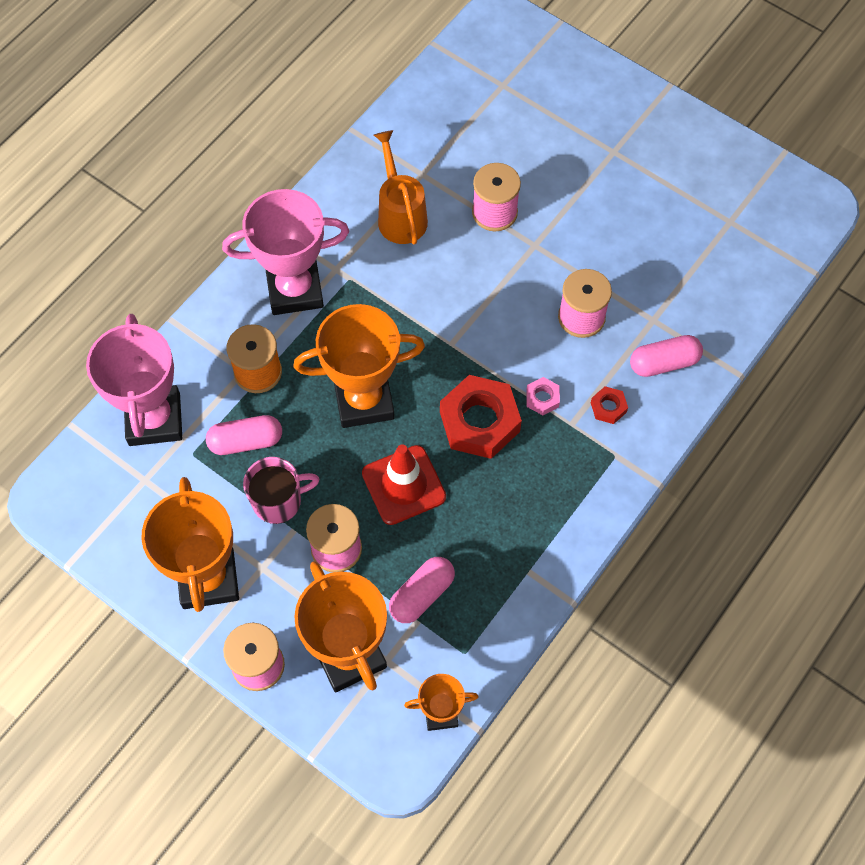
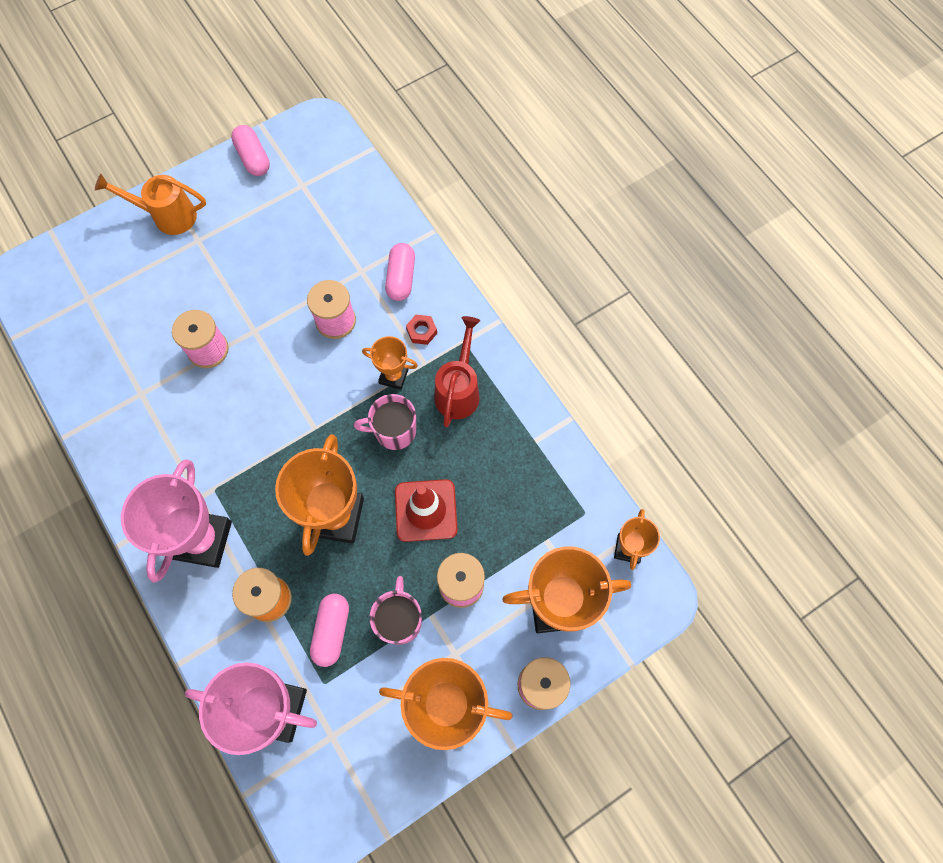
camera: 70 degrees left, 5 degrees up
(400, 215) = (173, 425): orange watering can -> orange watering can (168, 216)
(421, 594) = (525, 529): pink capsule -> pink capsule (253, 158)
(479, 422) = (394, 431): red nut -> pink mug
(542, 398) = (393, 376): pink nut -> orange trophy
(554, 470) = (458, 391): none -> red watering can

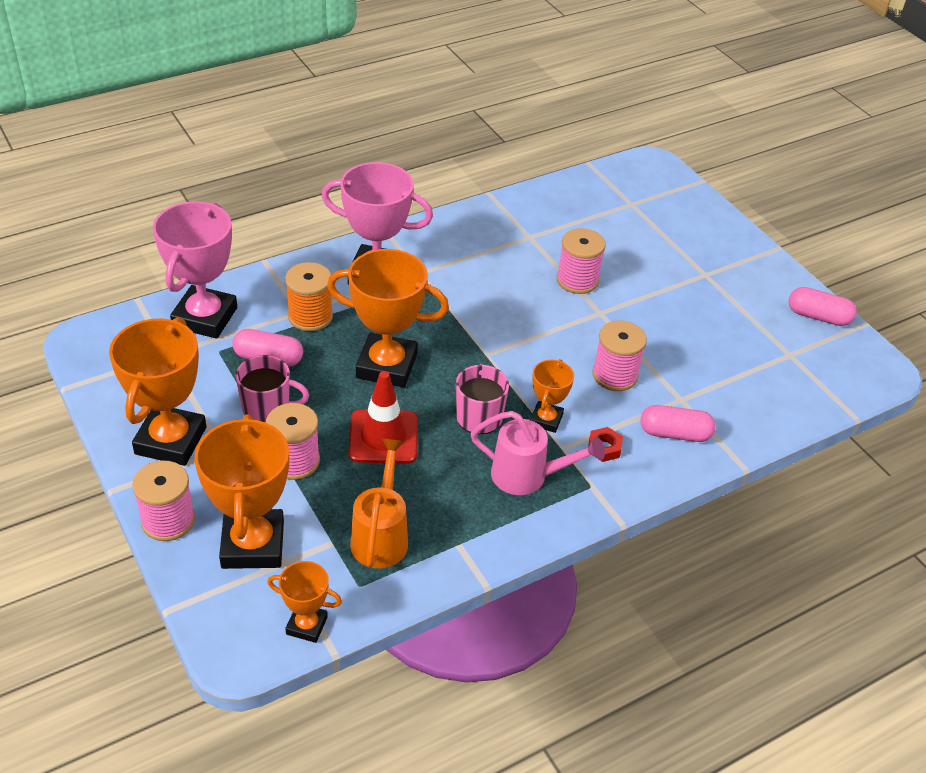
camera: 90 degrees right, 25 degrees down
(168, 216) = (732, 254): orange watering can -> orange watering can (381, 536)
(253, 158) = (818, 316): pink capsule -> pink capsule turned 45 degrees clockwise
(458, 391) = (527, 476): red watering can -> pink watering can

